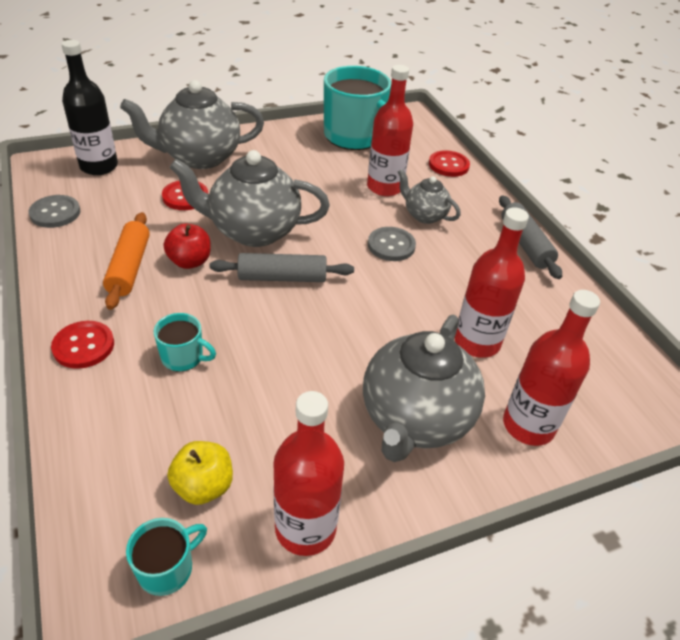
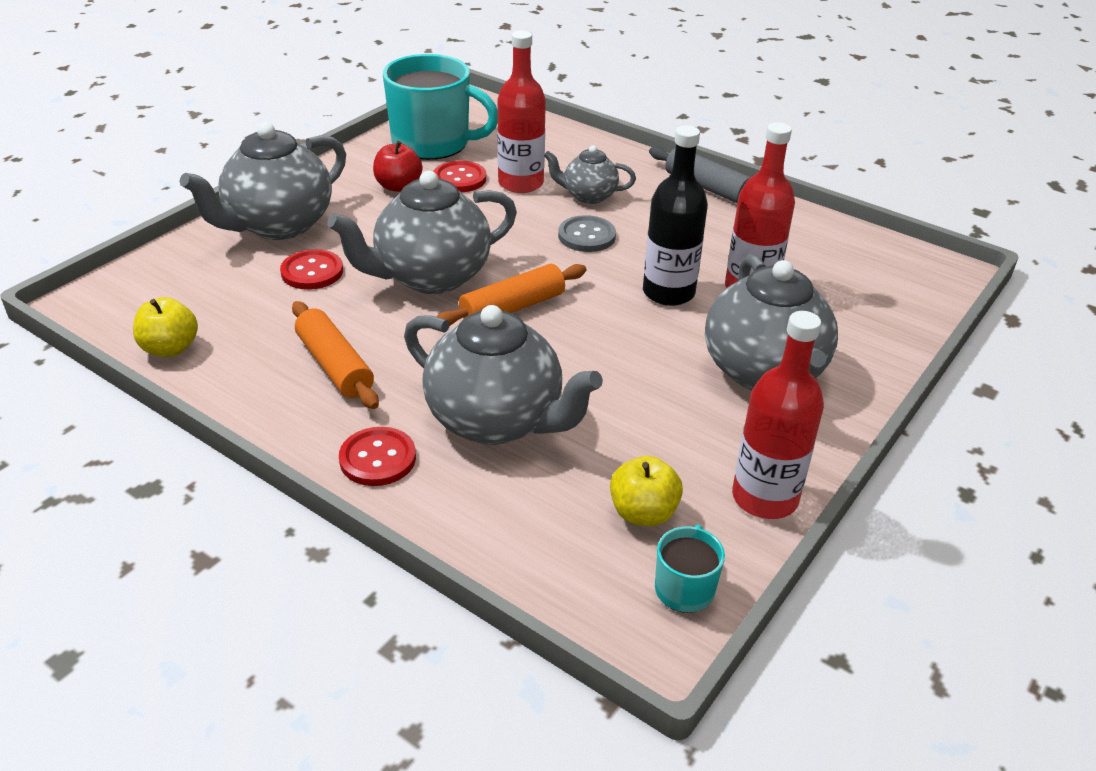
camera: 30 degrees left, 5 degrees down
(55, 213) = (170, 348): grey button -> yellow apple
(99, 166) = (162, 279): black bottle -> black bottle (668, 292)
(183, 357) = (497, 420): turquoise mug -> grey teapot
(190, 261) = (396, 333): red apple -> red apple (398, 186)
(282, 277) = (512, 308): grey rolling pin -> orange rolling pin
(448, 165) = (561, 139): red button -> red button (459, 179)
(528, 425) = (856, 335): red bottle -> none

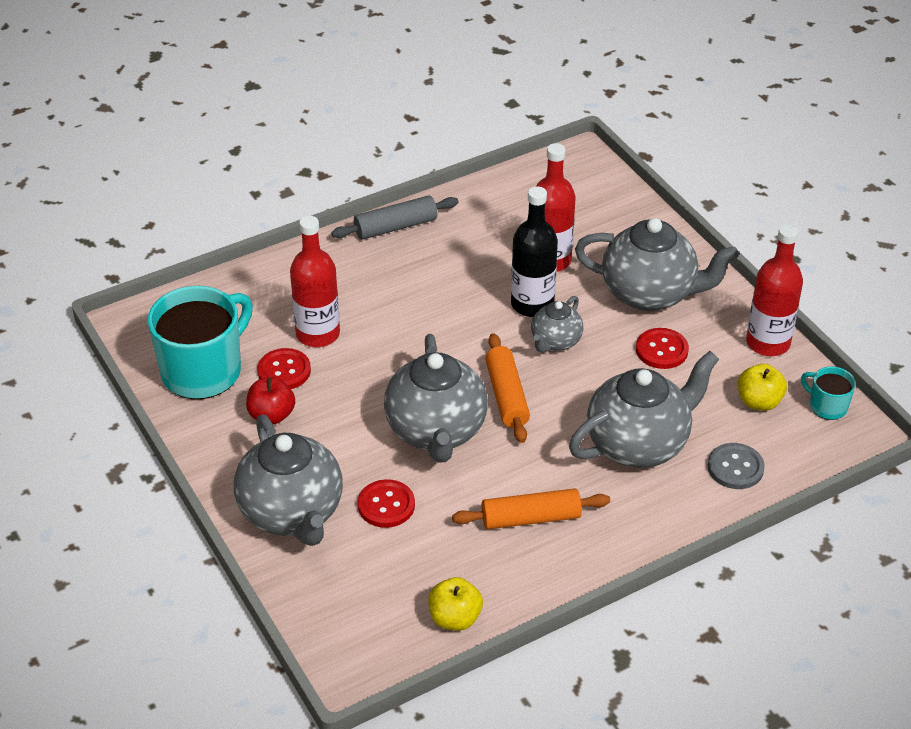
camera: 65 degrees left, 5 degrees up
(378, 458) = (652, 518): red button -> red button (661, 350)
(586, 236) = (428, 321): grey button -> grey button (735, 468)
(588, 196) = (366, 299): grey teapot -> grey teapot (555, 342)

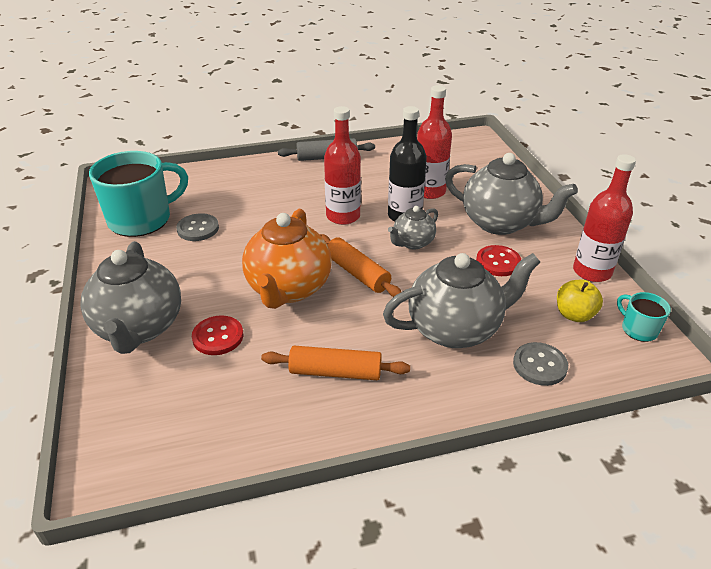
camera: 15 degrees right, 5 degrees down
(271, 415) = (170, 255): red apple -> none
(284, 371) = (198, 229): red button -> grey button
(318, 334) = (236, 210): red bottle -> red bottle (343, 216)
(436, 432) = (288, 289): grey teapot -> orange teapot
(455, 618) = (223, 449): yellow apple -> none
(506, 396) = (357, 273): orange rolling pin -> orange rolling pin turned 45 degrees counterclockwise

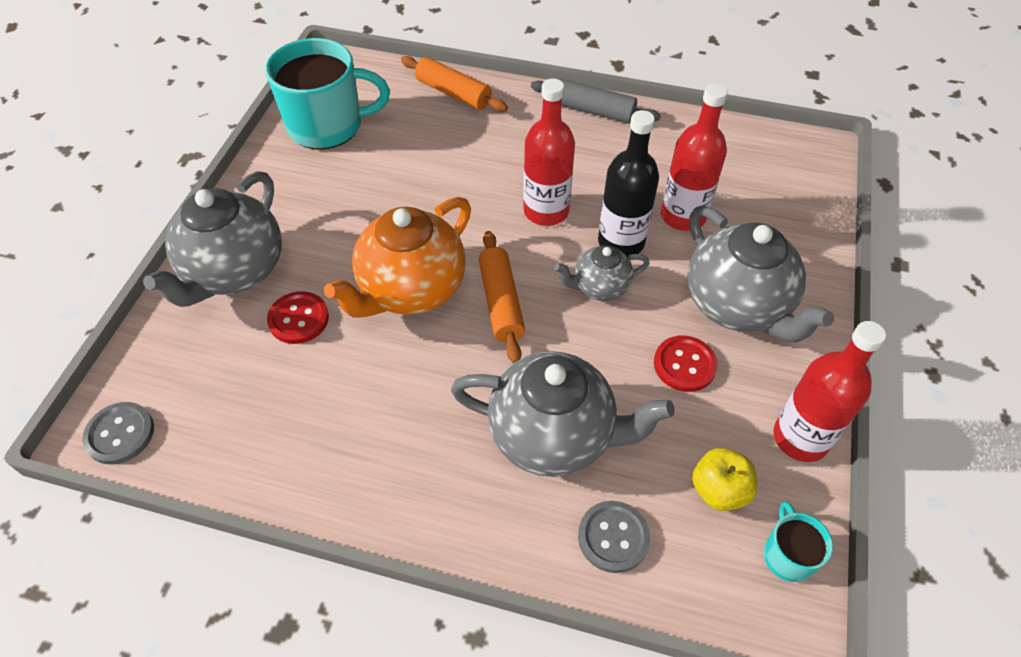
camera: 30 degrees right, 15 degrees up
(198, 229) = (375, 162): grey button -> grey button (120, 434)
(335, 372) = (381, 424): orange rolling pin -> orange rolling pin (453, 93)

